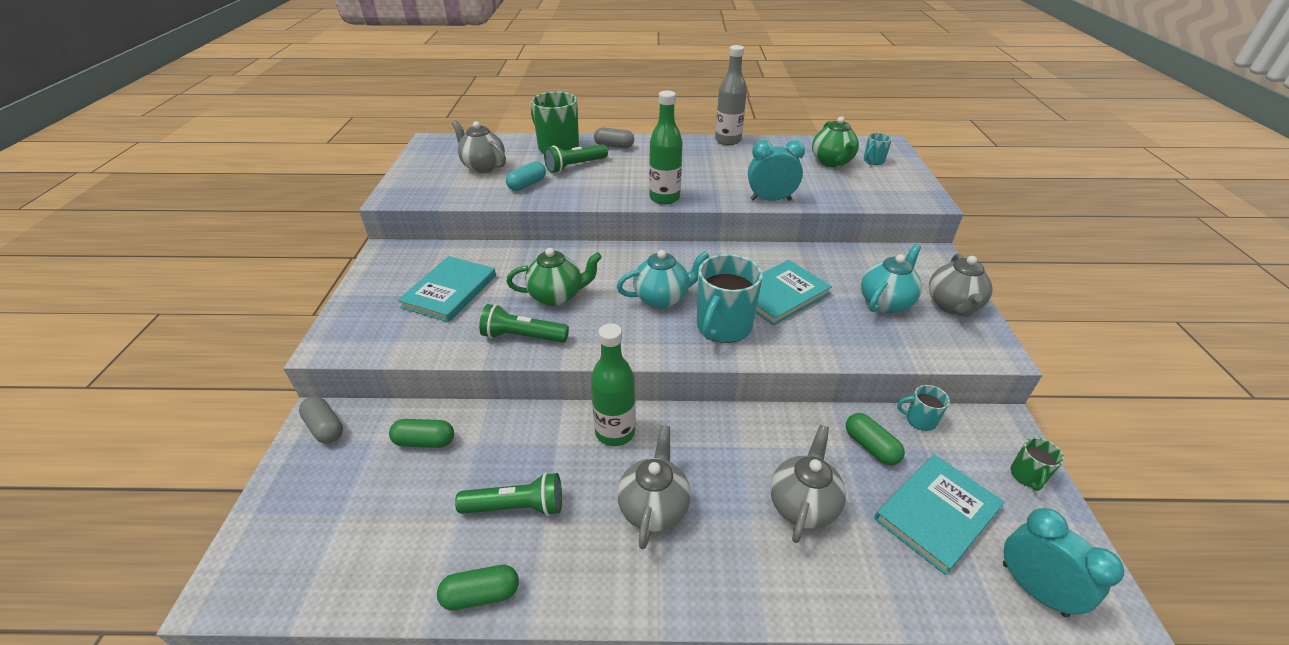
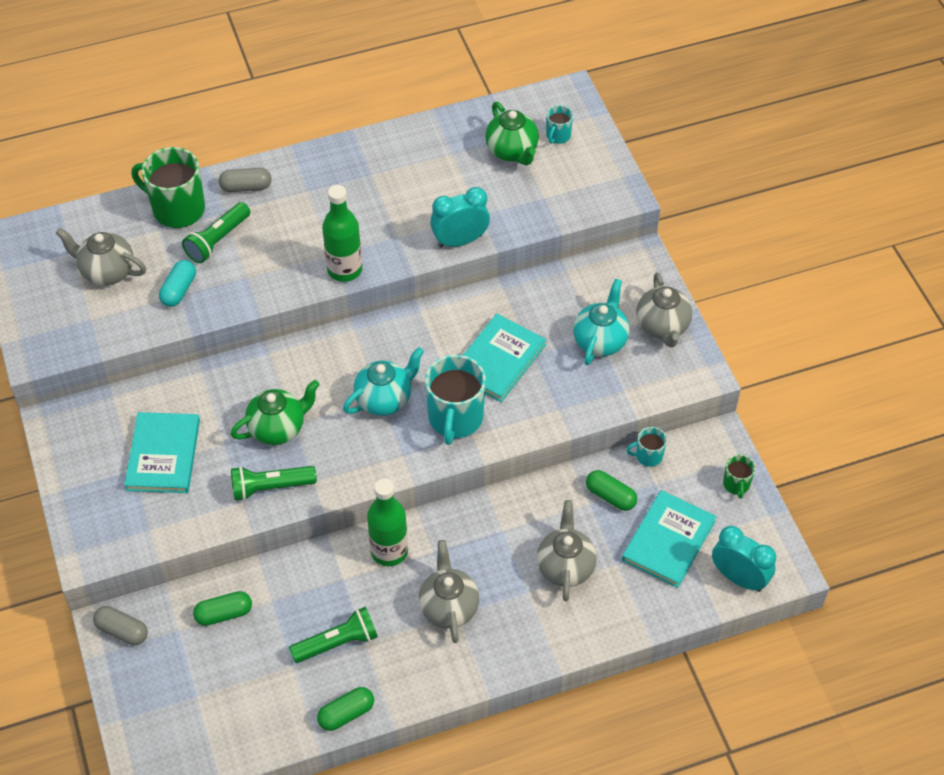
camera: 20 degrees left, 15 degrees up
(728, 140) = (380, 138): grey bottle -> none

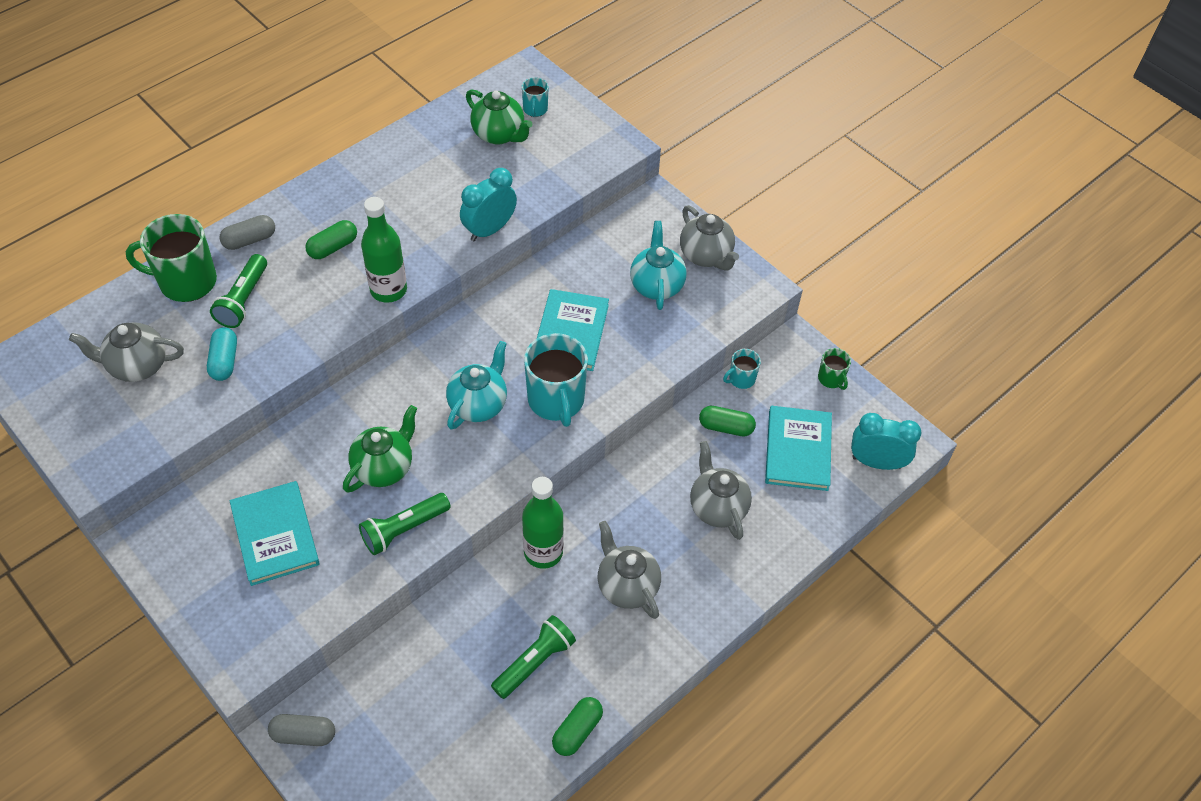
camera: 25 degrees left, 0 degrees up
(224, 614) = (405, 676): green capsule -> green capsule (333, 247)

